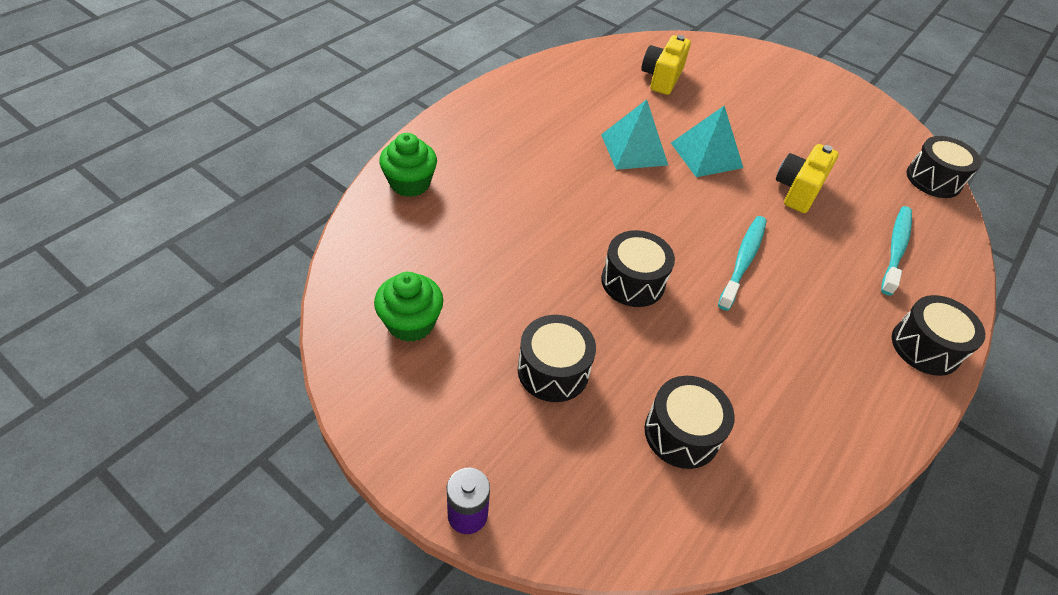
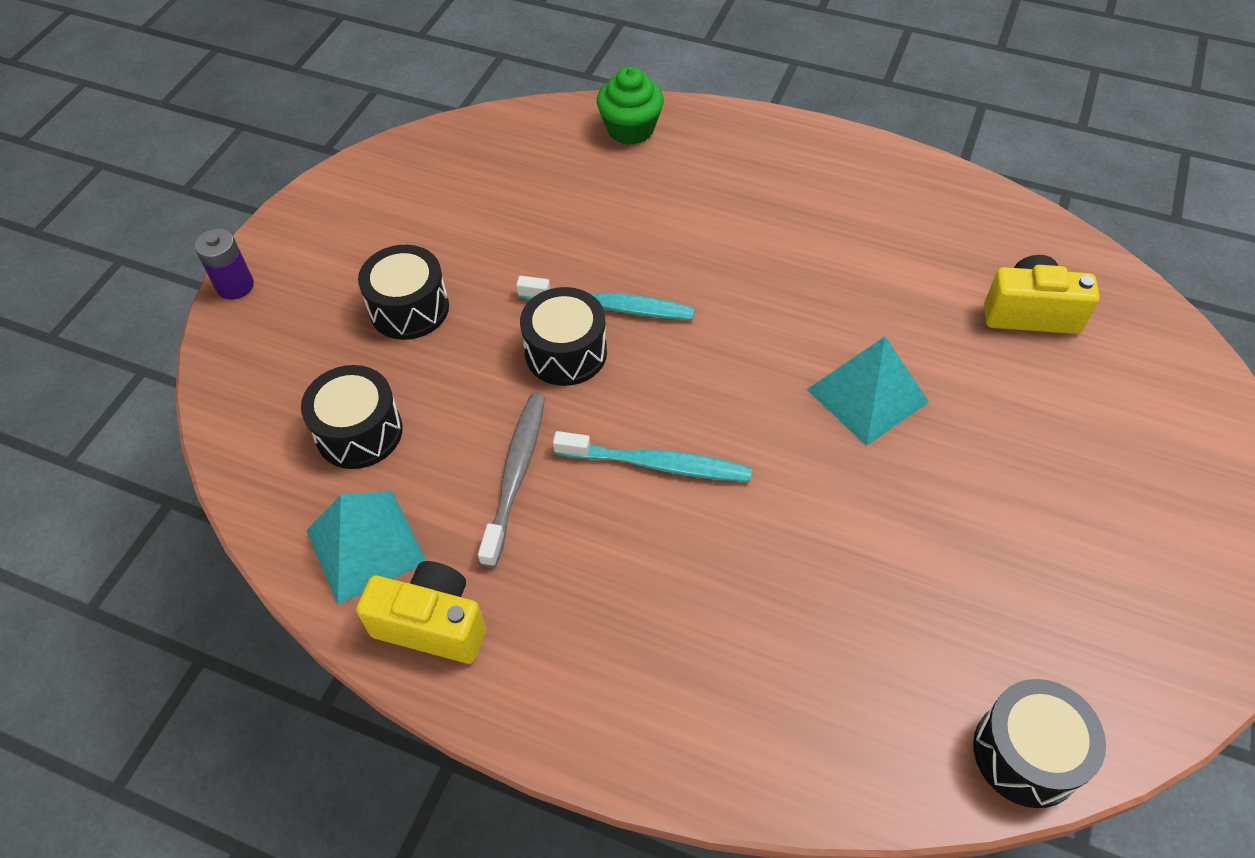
camera: 80 degrees right, 5 degrees up
(411, 323) = (433, 189): green cupcake -> none
(634, 149) = (823, 310): turquoise pyramid -> turquoise pyramid (366, 546)
(741, 338) = (515, 475): none -> grey toothbrush
(798, 190) = (855, 525): yellow camera -> yellow camera (432, 625)
(895, 249) = (786, 675): turquoise toothbrush -> turquoise toothbrush (610, 306)
(925, 347) = (583, 711): black drum -> none

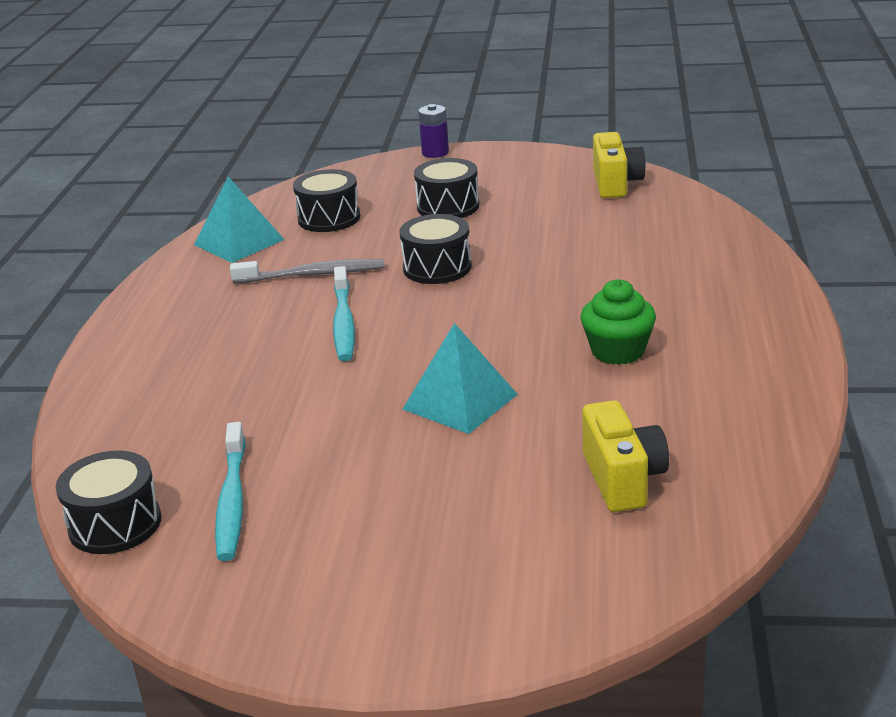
camera: 75 degrees right, 25 degrees down
(432, 625) = (185, 275): yellow camera -> yellow camera (616, 184)
(610, 306) = (495, 274): turquoise toothbrush -> turquoise toothbrush (232, 501)
(630, 129) = (717, 240): green cupcake -> green cupcake (618, 351)

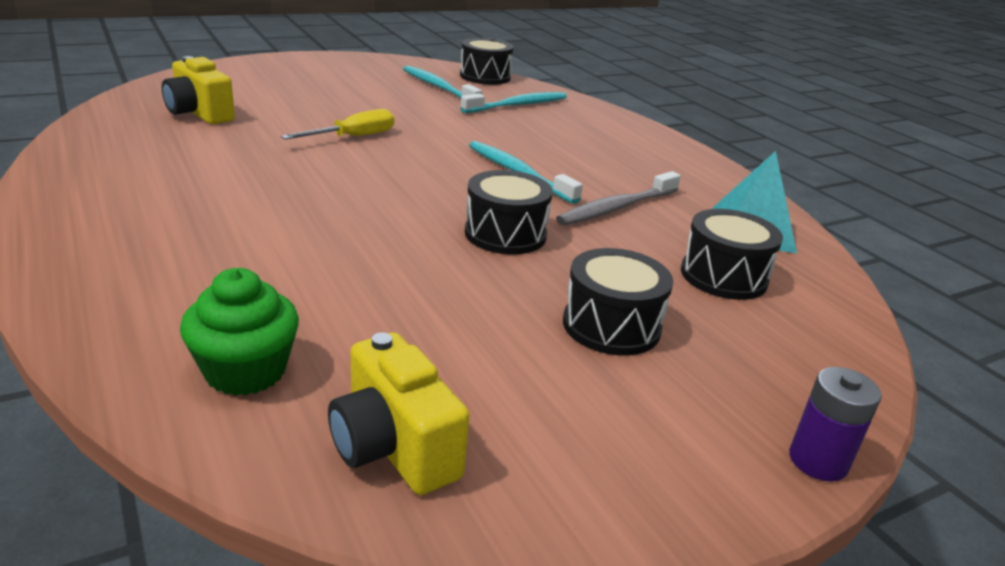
camera: 140 degrees right, 0 degrees up
(180, 435) = (517, 105): none -> turquoise toothbrush
(460, 401) = (353, 137): turquoise pyramid -> yellow screwdriver
(618, 351) = (242, 183): green cupcake -> green cupcake (245, 371)

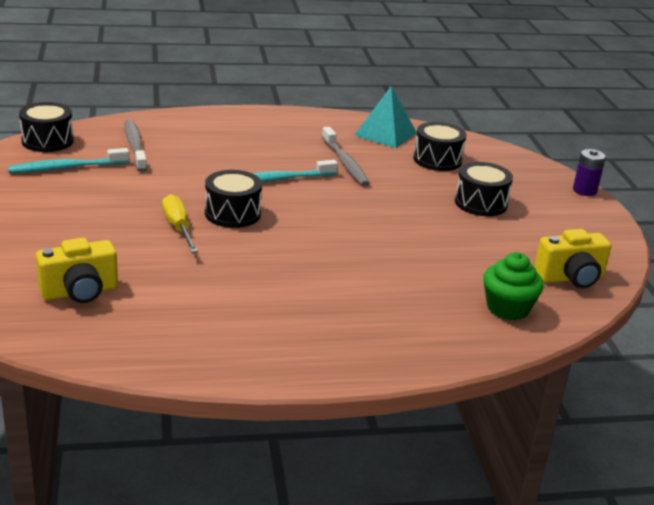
camera: 70 degrees left, 0 degrees up
(505, 234) = (371, 206): black drum -> black drum (232, 213)
(517, 105) = (135, 146): turquoise toothbrush -> grey toothbrush

